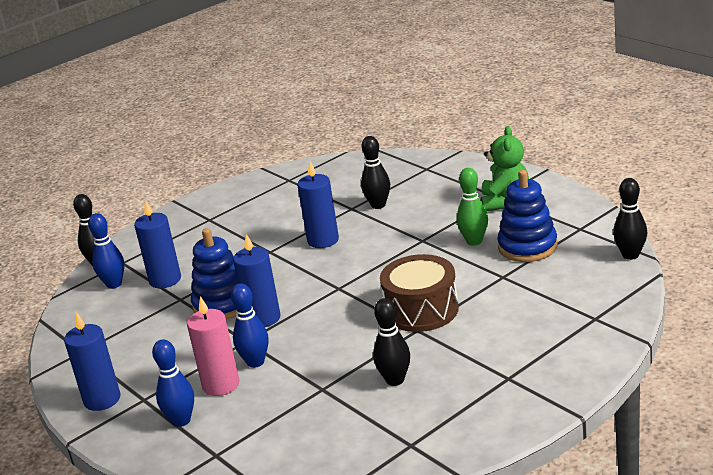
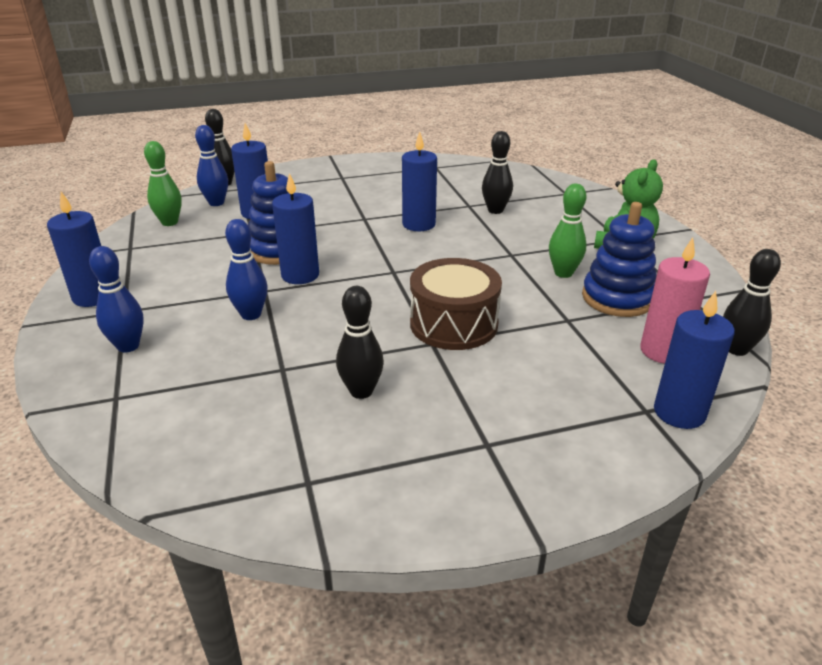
camera: 20 degrees right, 5 degrees up
(90, 317) = (169, 222): none -> green bowling pin
(221, 385) = (199, 324): pink candle -> pink candle (663, 351)
(616, 311) = (679, 412): none -> blue candle

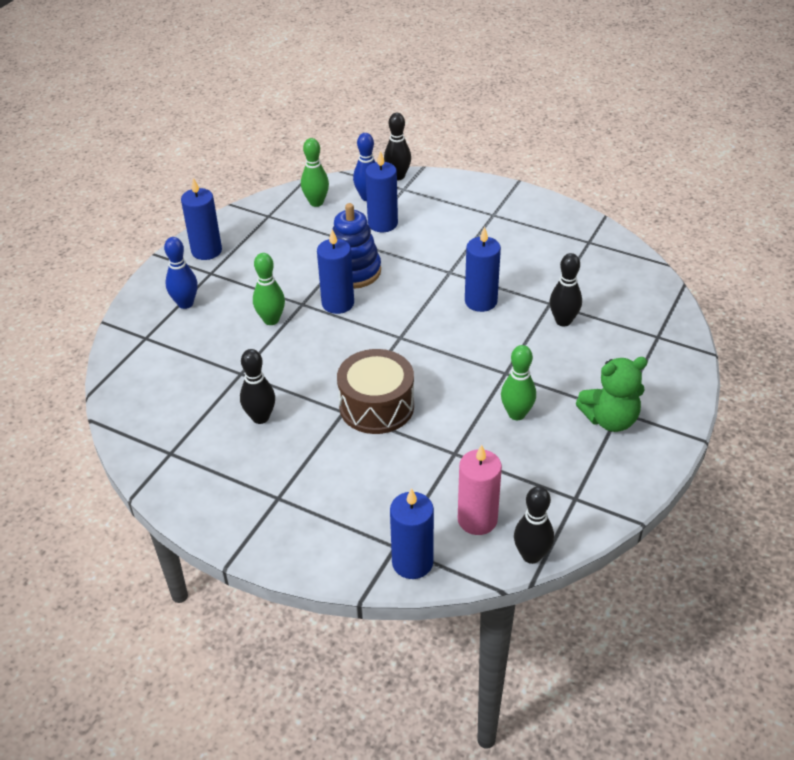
camera: 45 degrees right, 10 degrees up
(251, 314) = (271, 320): blue bowling pin -> green bowling pin
(617, 298) = (519, 460): blue stacking toy -> none

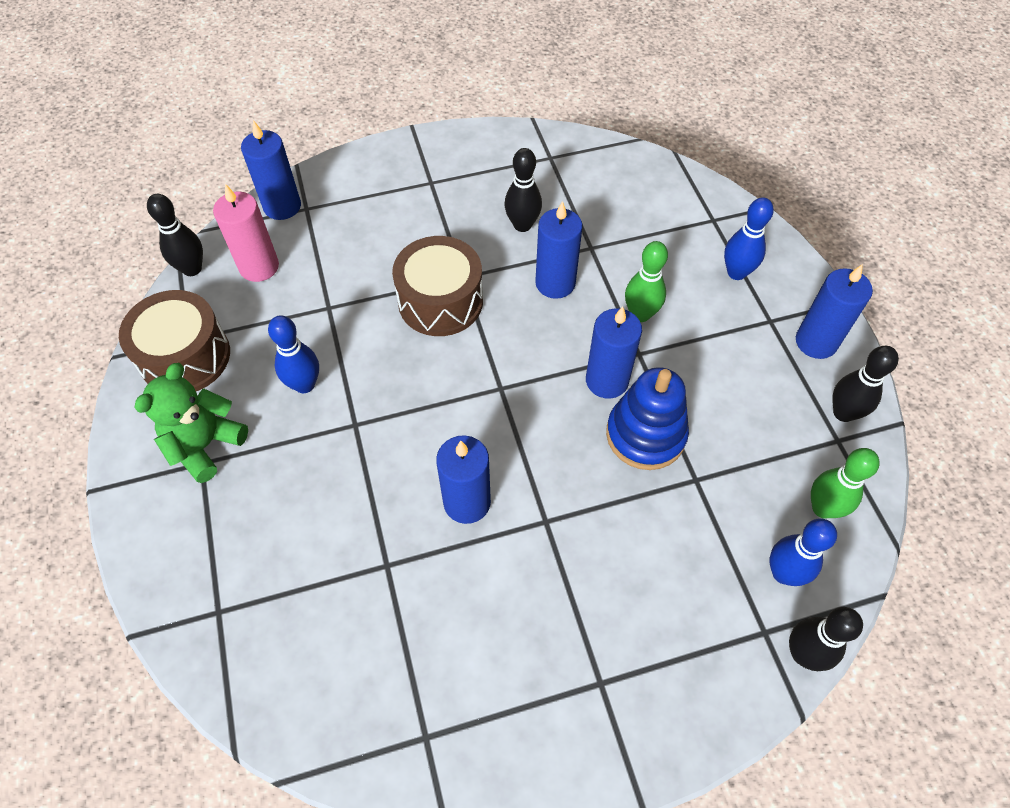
camera: 135 degrees right, 15 degrees up
(382, 224) = (707, 538): blue candle -> blue candle (555, 283)
(516, 414) = (304, 384): green bowling pin -> blue bowling pin
(563, 321) = (349, 547): black bowling pin -> black bowling pin (843, 413)
(585, 486) = (185, 357): none -> brown drum

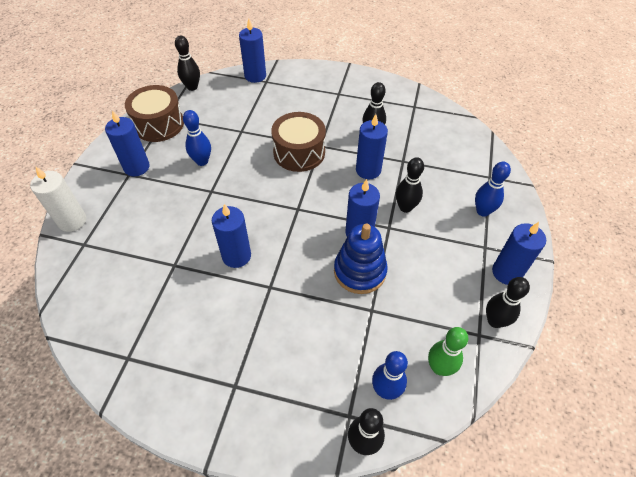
camera: 30 degrees right, 5 degrees down
(168, 585) = (72, 221): none -> white candle
(205, 445) = (136, 167): green teddy bear -> blue candle
(259, 267) = (223, 99): pink candle -> none
(640, 314) = (405, 207): green bowling pin -> black bowling pin

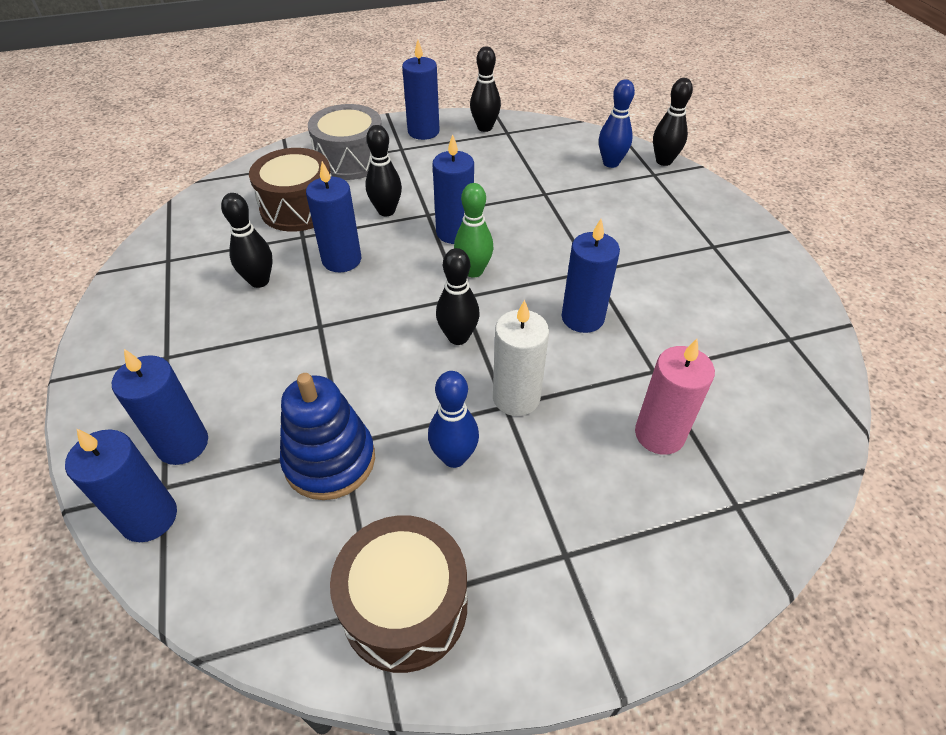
camera: 120 degrees left, 5 degrees down
(72, 221) = (724, 563): white candle -> white candle (516, 397)
(136, 167) = (541, 554): blue candle -> blue candle (183, 444)
(140, 240) = (659, 434): none -> pink candle
(192, 87) = (241, 628): black bowling pin -> black bowling pin (458, 337)
(299, 152) = (350, 342): brown drum -> brown drum (298, 207)
(359, 271) = (507, 215): blue stacking toy -> blue stacking toy (330, 460)
(439, 367) = (560, 143): green bowling pin -> green bowling pin (473, 271)
(482, 211) = (350, 160): blue bowling pin -> grey drum

